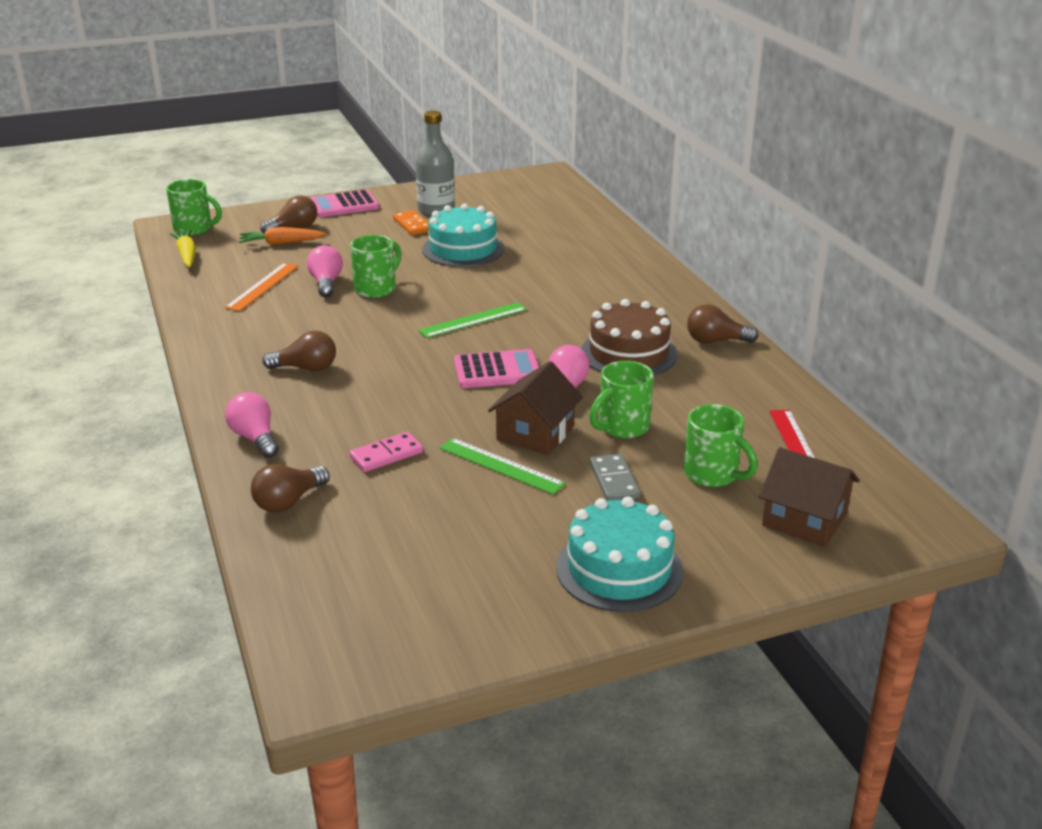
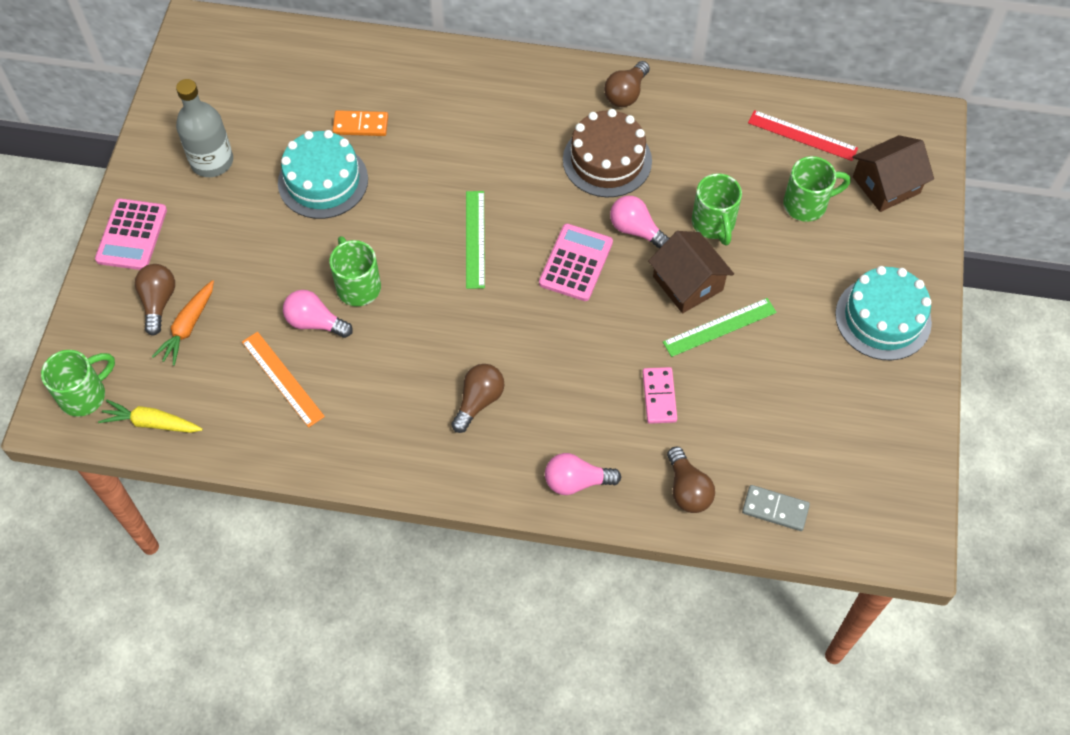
camera: 60 degrees left, 30 degrees up
(412, 225) = (233, 197): orange domino -> orange domino (360, 125)
(614, 481) = (780, 266): grey domino -> grey domino (775, 509)

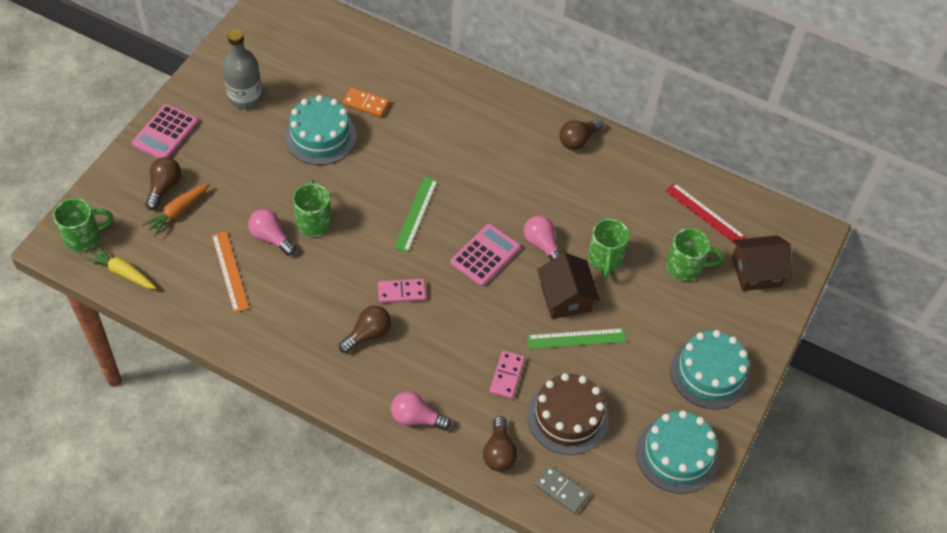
camera: 15 degrees right, 5 degrees down
(497, 338) = (401, 292): none -> pink domino
(607, 160) = (542, 186): brown cake -> brown cake (567, 417)
(885, 424) = (677, 454): none -> turquoise cake

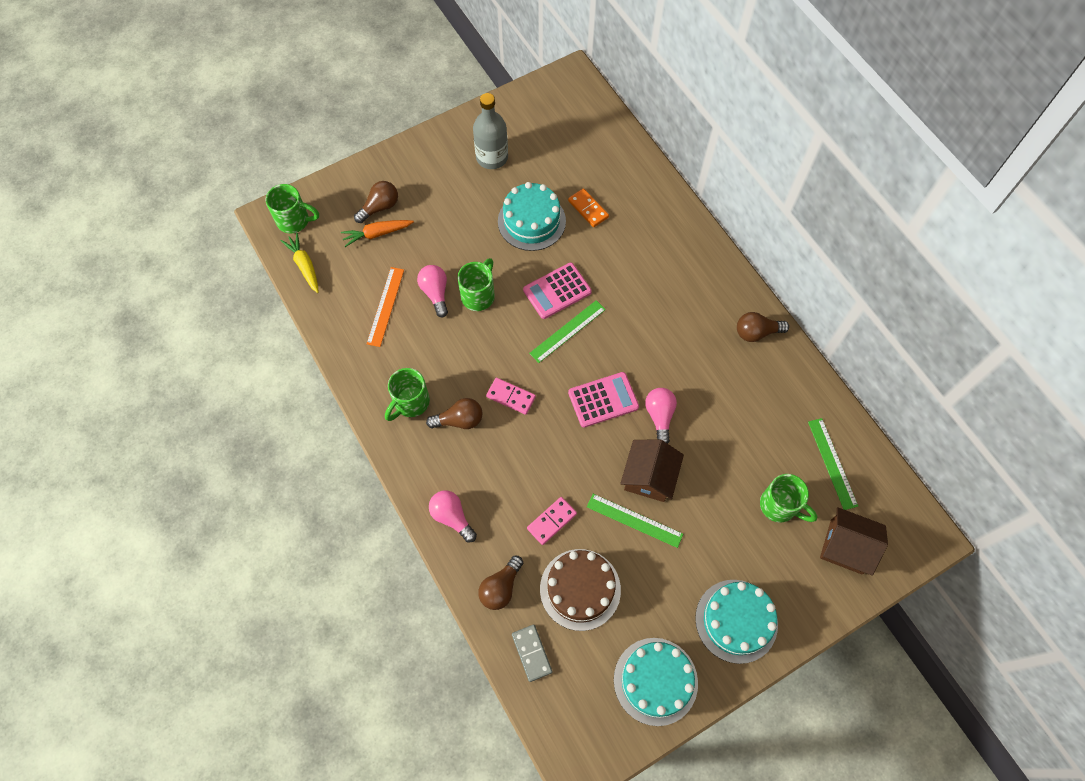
camera: 35 degrees right, 10 degrees up
(165, 133) = (409, 160): pink calculator -> pink calculator (557, 291)
(605, 259) = (708, 459): green mug -> green mug (410, 403)
(704, 213) = (832, 463): red ruler -> green ruler

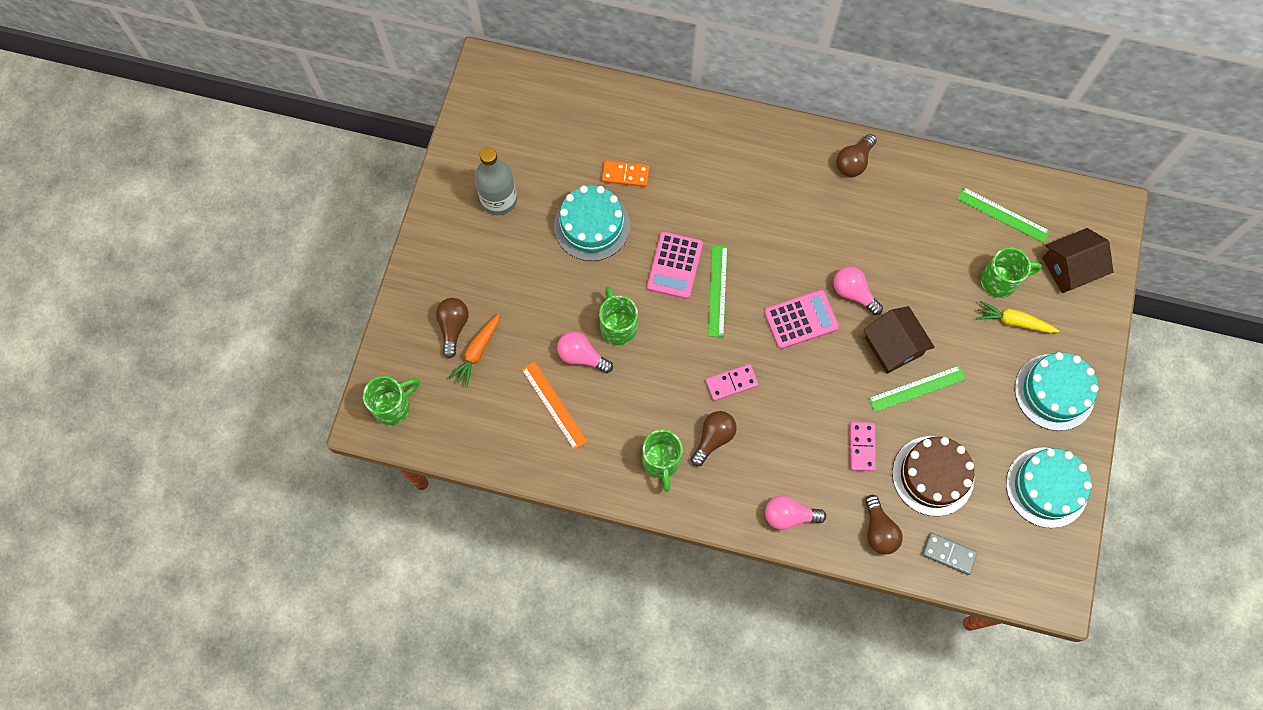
camera: 45 degrees left, 5 degrees up
(304, 265) = (447, 435): yellow carrot -> yellow carrot (1013, 321)
(603, 400) = (801, 320): pink calculator -> pink calculator turned 45 degrees clockwise

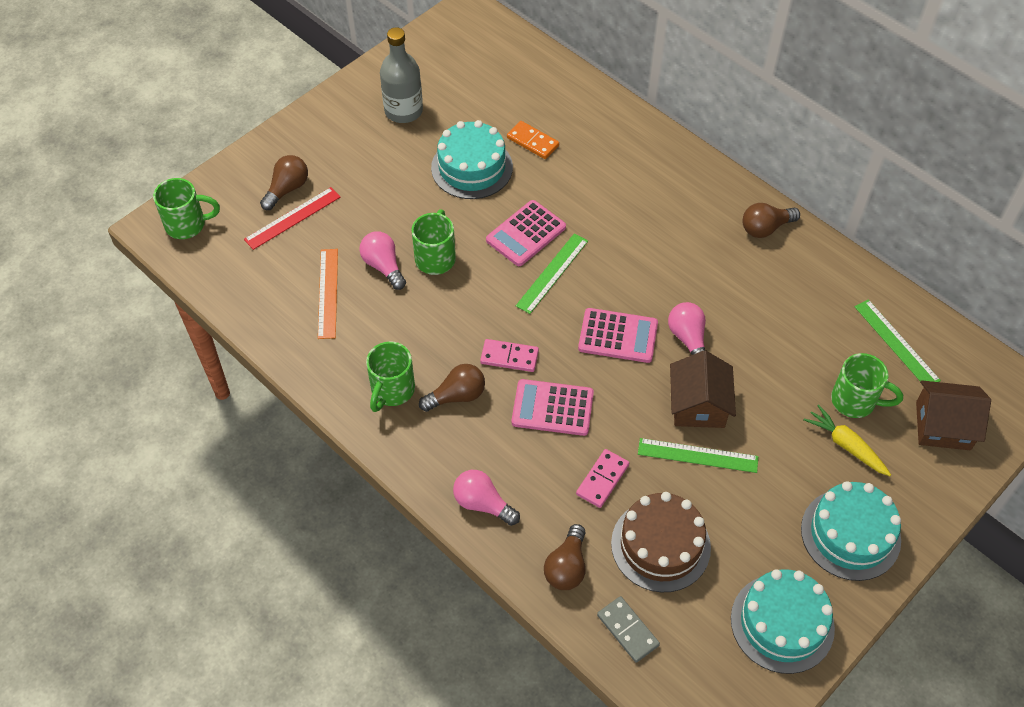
camera: 30 degrees right, 15 degrees down
(477, 352) = (292, 218): orange carrot -> red ruler
(790, 408) = (552, 408): none -> pink calculator

